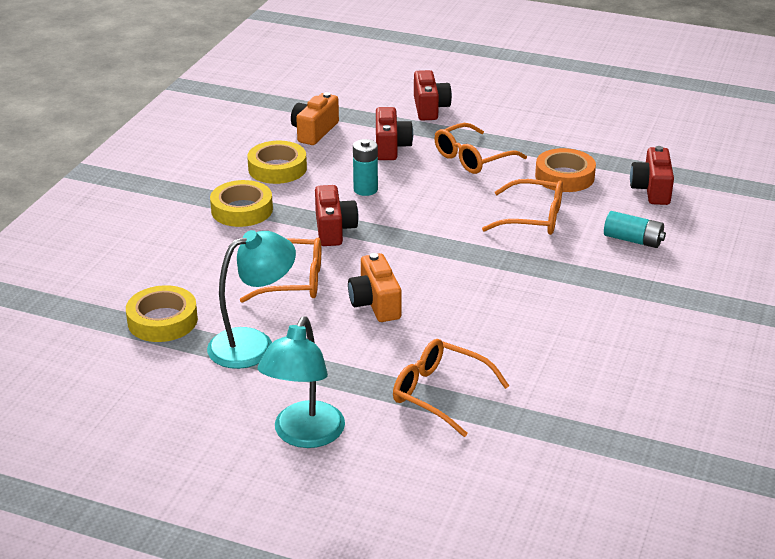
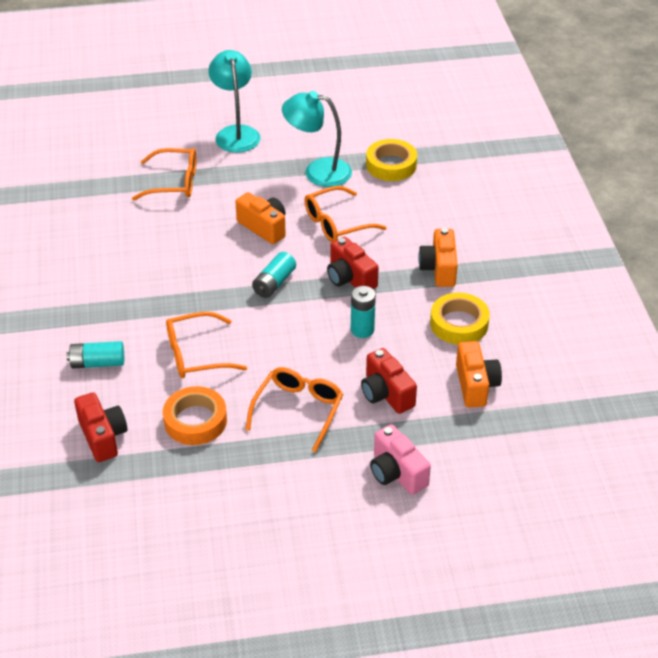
camera: 150 degrees right, 10 degrees up
(242, 210) = (439, 269): yellow tape -> orange camera
(253, 344) = (318, 171): turquoise lamp -> turquoise lamp turned 75 degrees clockwise
(412, 249) = (274, 283): none -> turquoise battery
(429, 108) = (396, 473): red camera -> pink camera

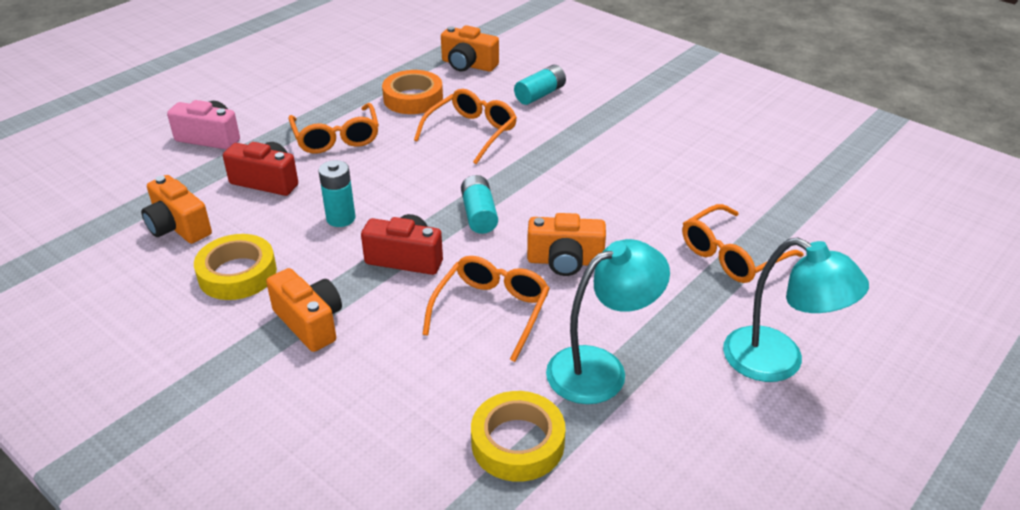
camera: 140 degrees right, 5 degrees down
(103, 436) = (468, 65): red camera -> orange camera

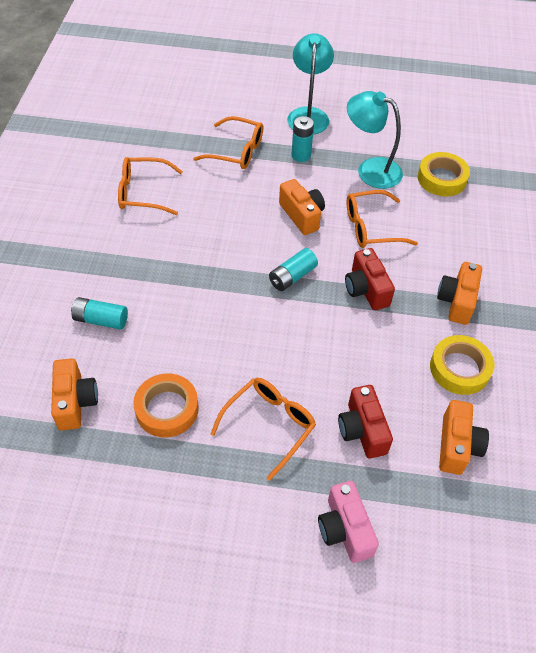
camera: 125 degrees left, 15 degrees up
(341, 218) = (360, 350): turquoise battery -> turquoise battery (301, 155)
(471, 132) = (193, 335): orange glasses -> orange glasses (143, 192)

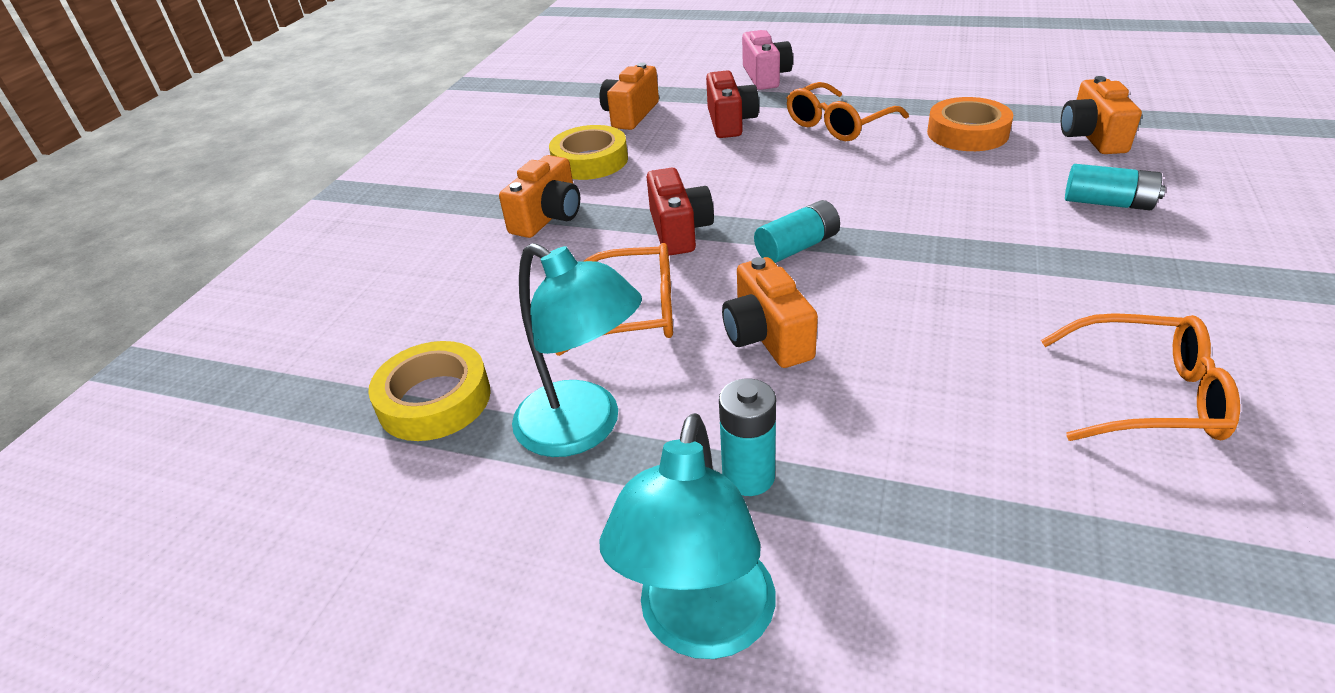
camera: 165 degrees left, 15 degrees down
(236, 151) = (928, 499): orange glasses -> none

